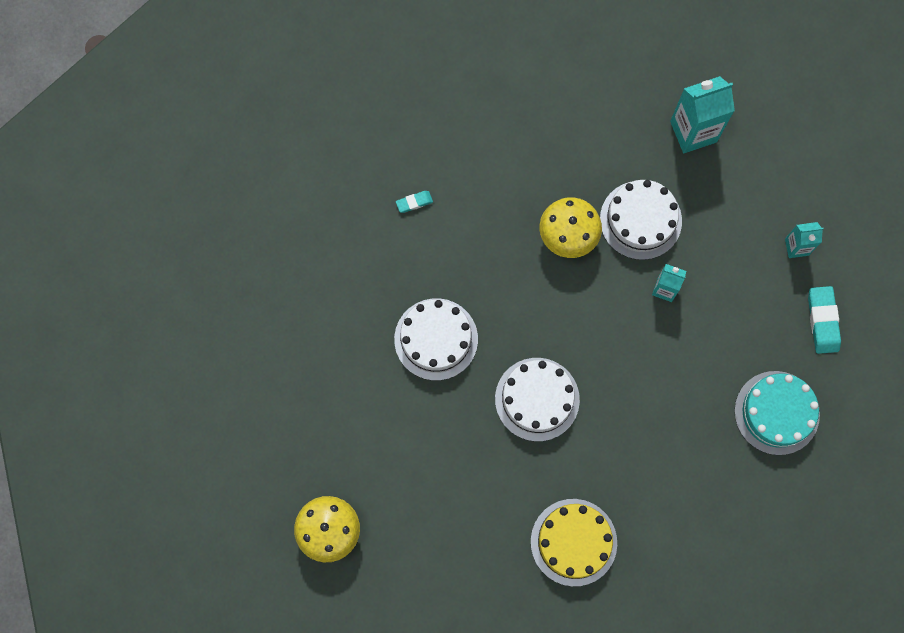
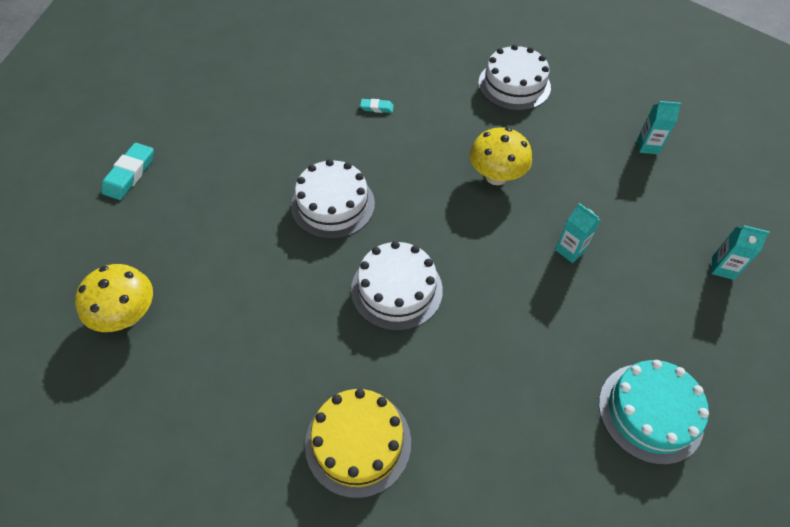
camera: 25 degrees right, 20 degrees down
(640, 220) = (570, 190): white cake -> white cake (514, 85)
(693, 131) = (648, 146): turquoise carton -> turquoise carton, size x0.55
(822, 321) = (733, 344): turquoise eraser -> turquoise eraser (130, 174)

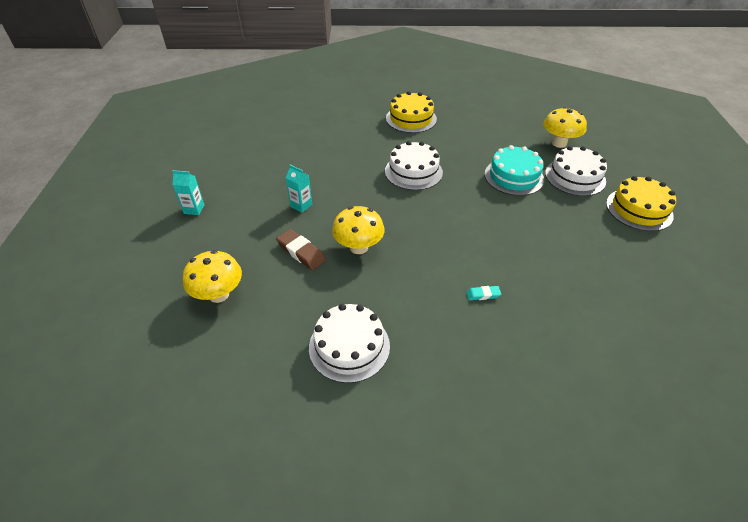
camera: 170 degrees right, 10 degrees down
(130, 174) = (639, 209): turquoise eraser -> yellow cake
(333, 204) = (478, 210): white cake -> white cake (575, 177)
(564, 180) = (301, 252): none -> brown eraser
(648, 146) = (219, 294): turquoise carton -> yellow mushroom
(650, 412) = (266, 142): turquoise cake -> turquoise cake (514, 176)

